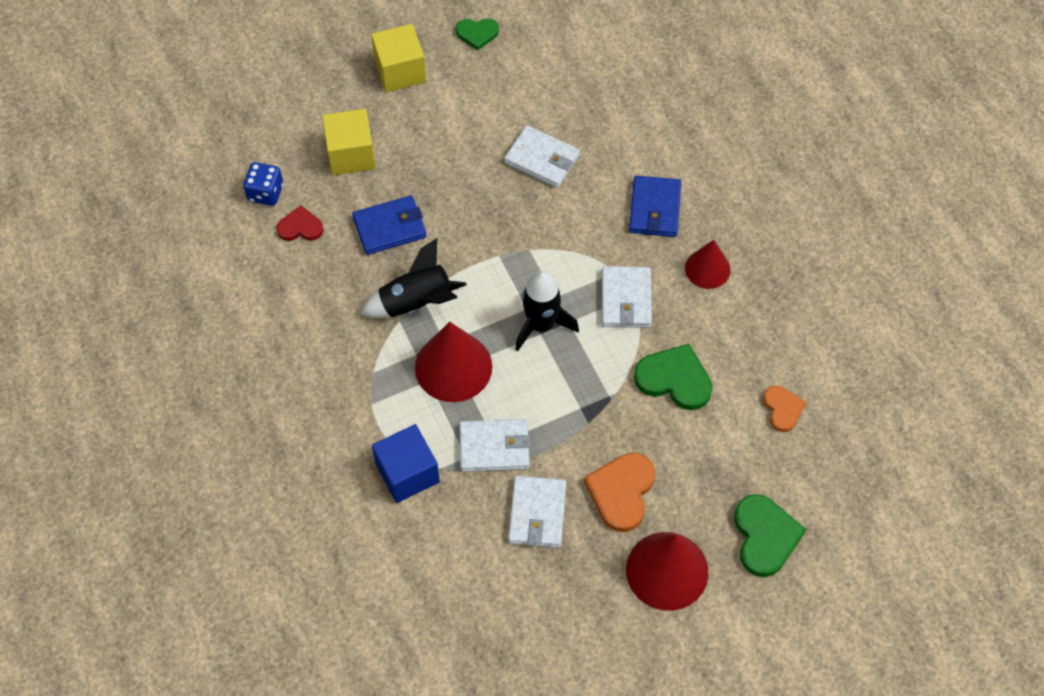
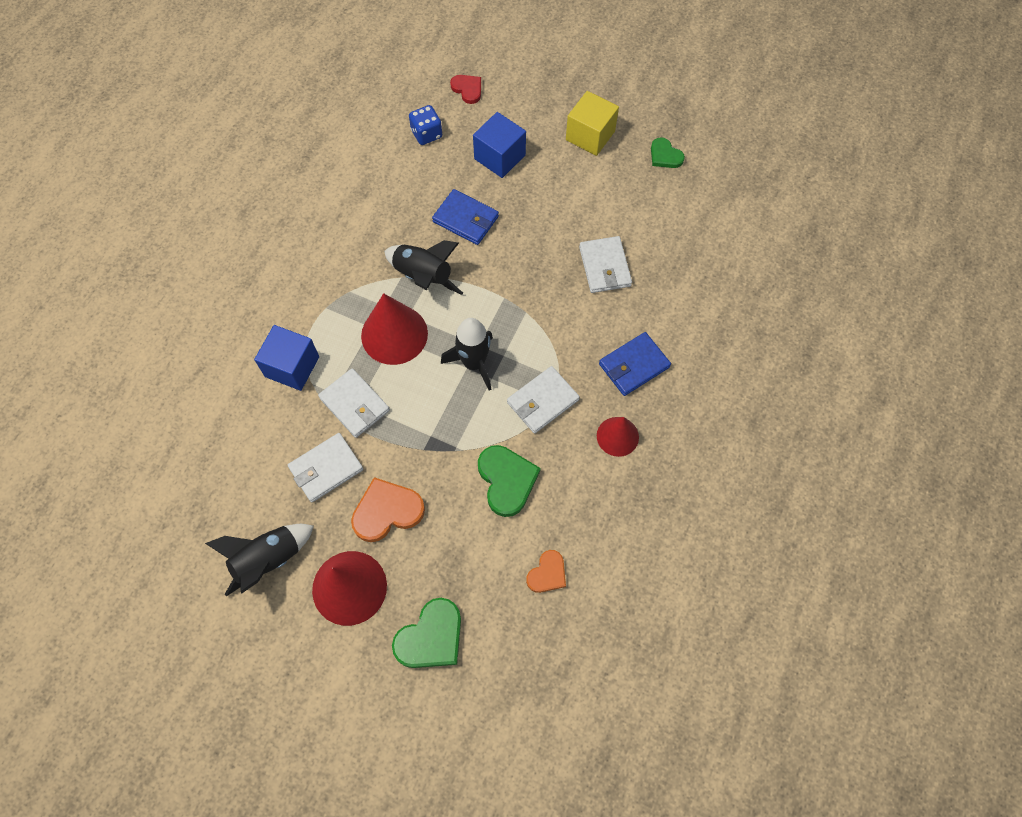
camera: 50 degrees right, 5 degrees up
(300, 227) = (419, 171): red heart -> red heart (467, 89)
(351, 154) = (499, 157): yellow cube -> blue cube
(584, 620) = (268, 560): none -> black rocket

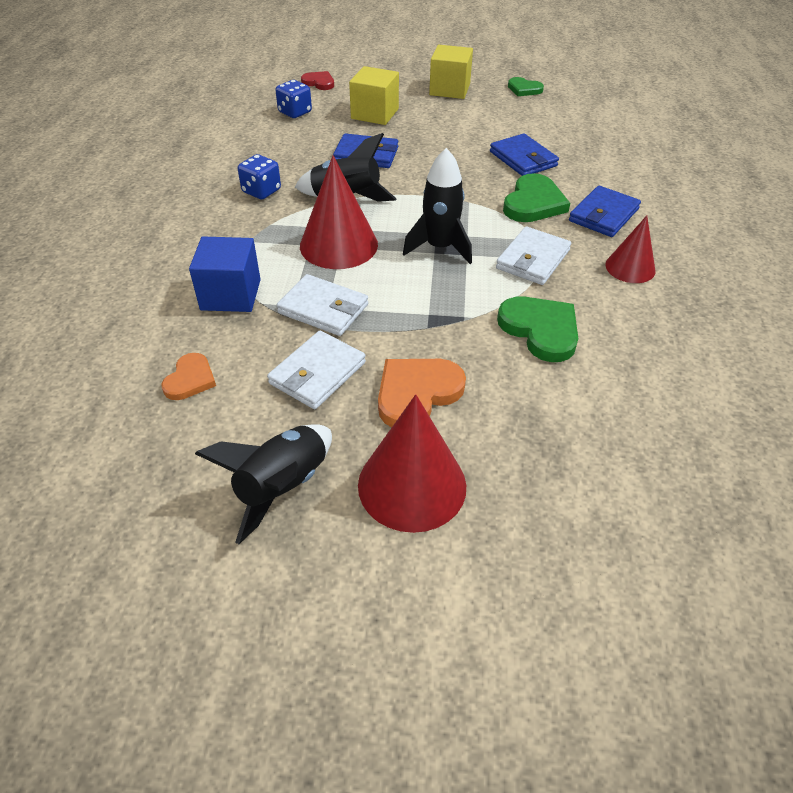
camera: 20 degrees left, 20 degrees down
(357, 245) = (261, 191): none -> blue dice
(431, 637) = (553, 507): green heart -> green heart (533, 203)
(499, 157) = (375, 114): blue cube -> yellow cube
(547, 573) = (648, 400): orange heart -> orange heart (190, 379)
(605, 266) = (523, 159): white wallet -> blue wallet

